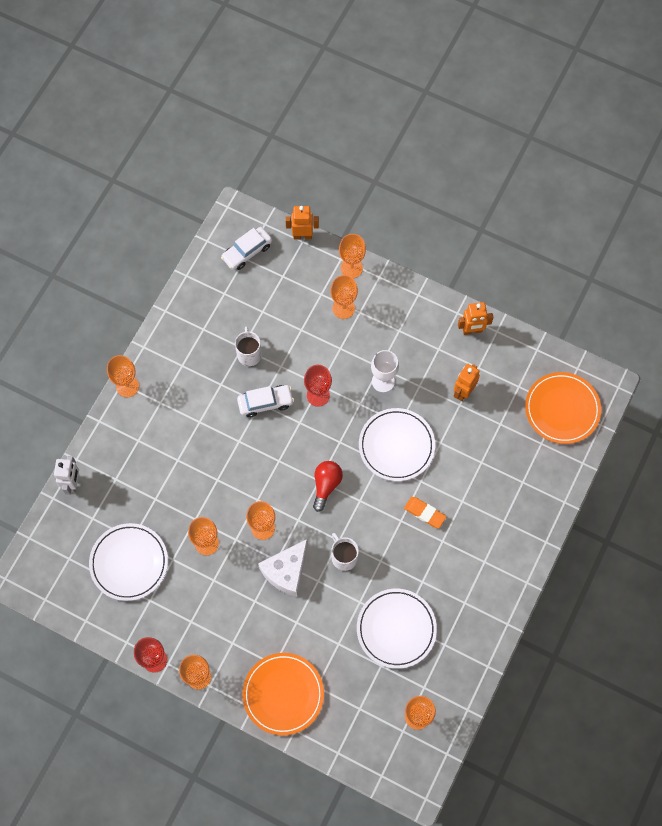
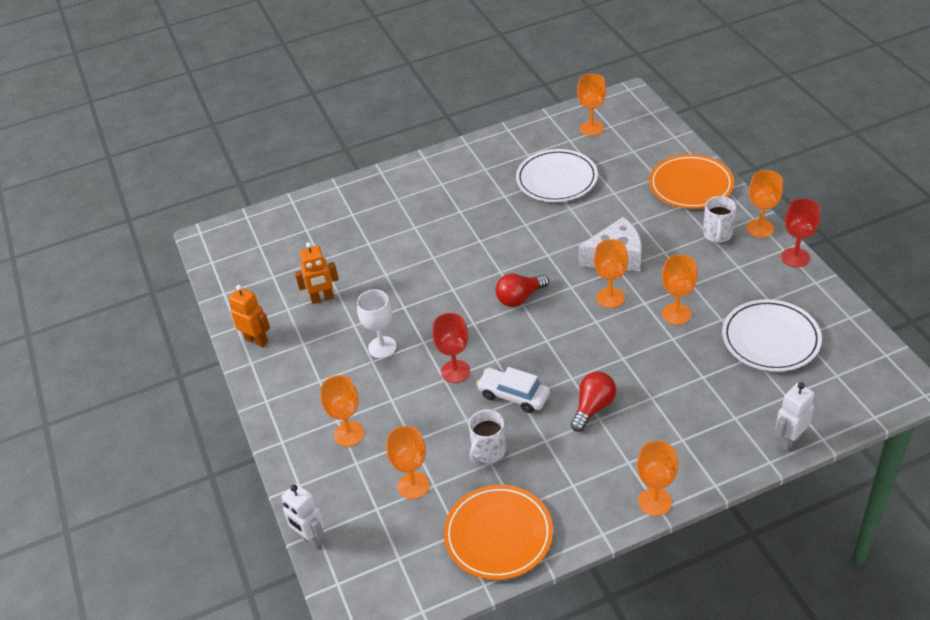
camera: 135 degrees left, 25 degrees down
(209, 427) = (593, 407): none -> red light bulb
(247, 252) = (389, 564): white car -> none
(302, 235) = (311, 539): orange robot -> white robot
(344, 557) = (554, 242): white mug -> white mug (717, 234)
(351, 268) = (298, 468): orange goblet -> orange goblet (413, 485)
(396, 446) = (426, 292): white plate -> none
(424, 513) = (454, 235): orange eraser -> none
(562, 409) = (261, 242): orange plate -> orange plate (498, 535)

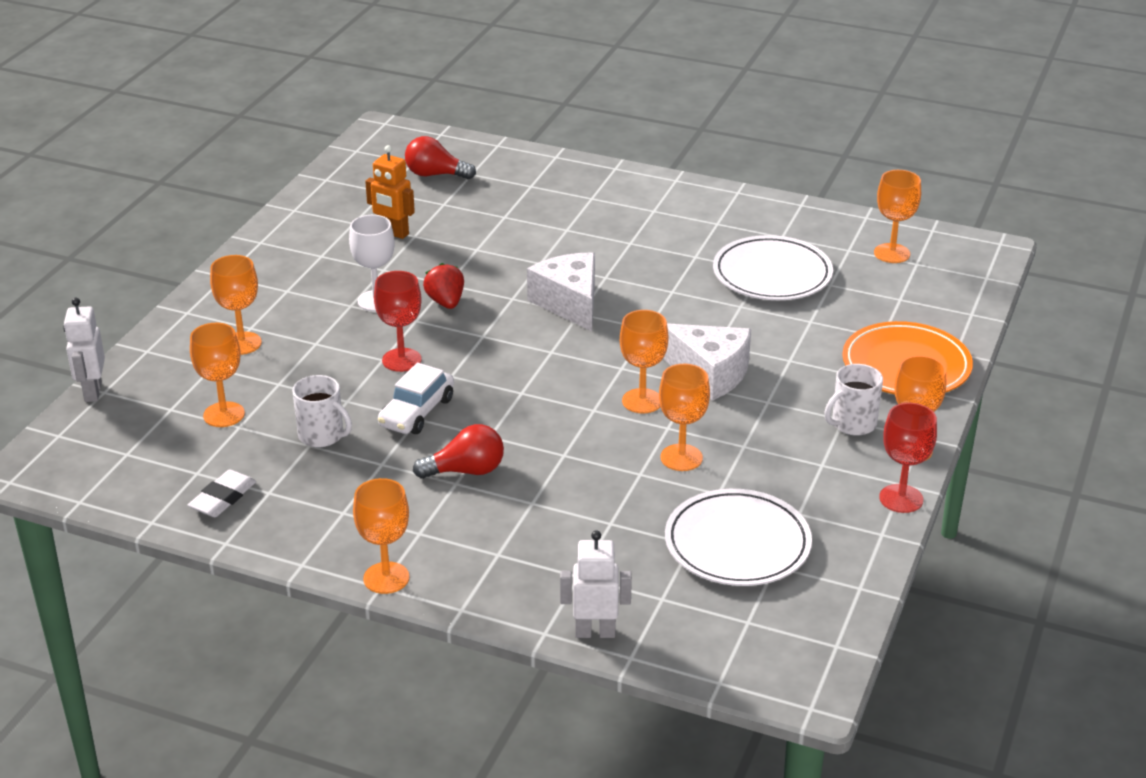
camera: 40 degrees right, 10 degrees down
(256, 340) = (292, 229): orange robot -> none
(422, 318) = (446, 302): none -> red strawberry
(487, 269) = (569, 303): none -> white cheese
(488, 451) = (322, 436): white mug -> white mug turned 135 degrees counterclockwise
(498, 535) = (223, 498): orange plate -> white eraser
(514, 395) = (416, 412): white car -> white car turned 135 degrees counterclockwise
(520, 298) = (558, 344): red light bulb -> red light bulb (435, 175)

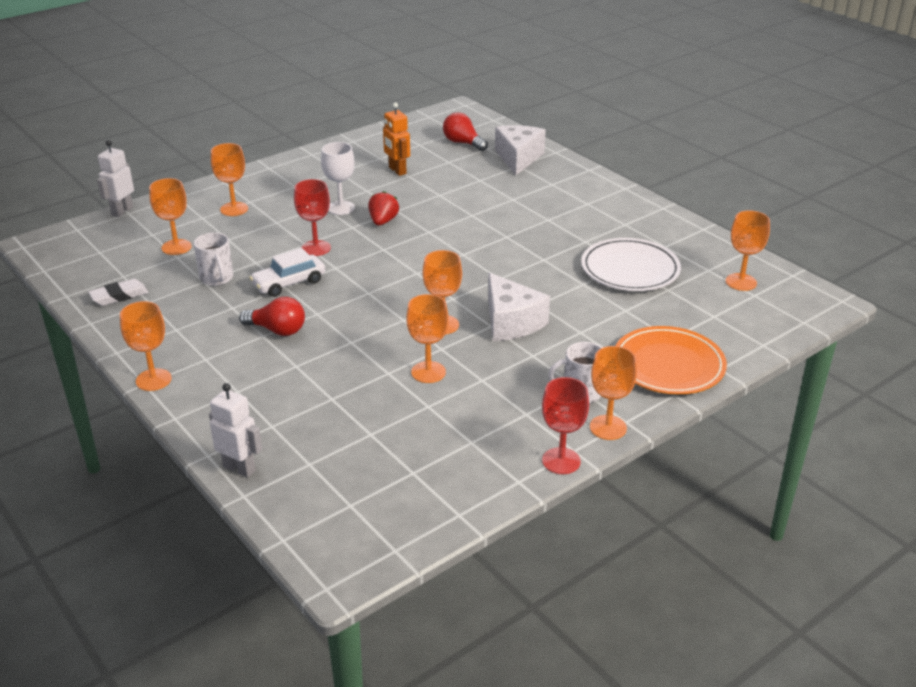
camera: 30 degrees right, 0 degrees up
(569, 303) = (463, 246): white cheese -> white cheese (518, 158)
(737, 544) = (403, 446): white plate -> none

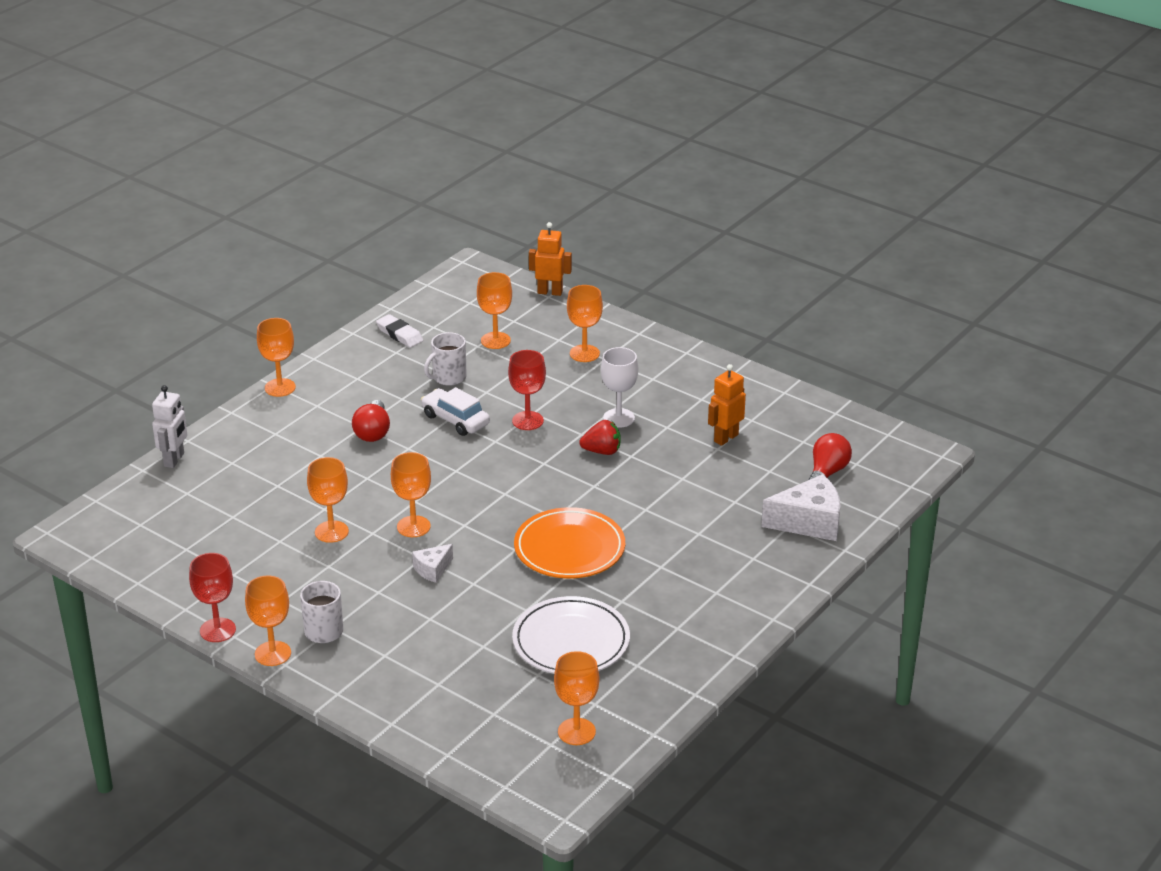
camera: 75 degrees right, 0 degrees up
(122, 211) = (550, 292): white robot -> orange robot
(511, 322) = (432, 569): white cheese -> white cheese, size x0.53
(668, 365) = (387, 685): orange plate -> orange plate (569, 548)

